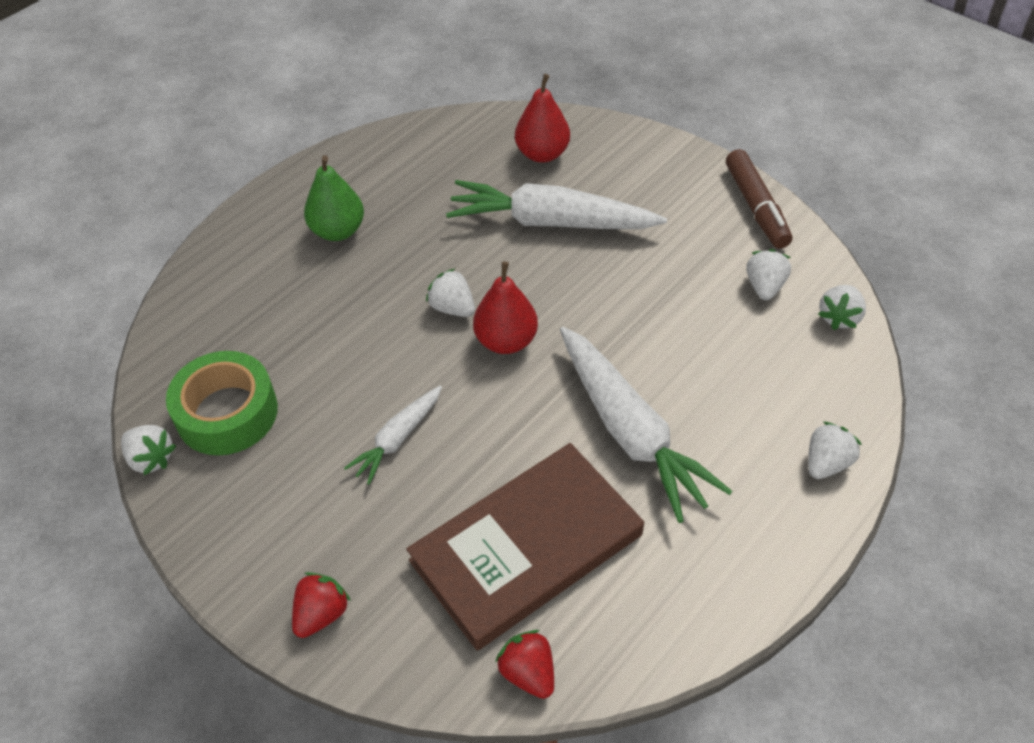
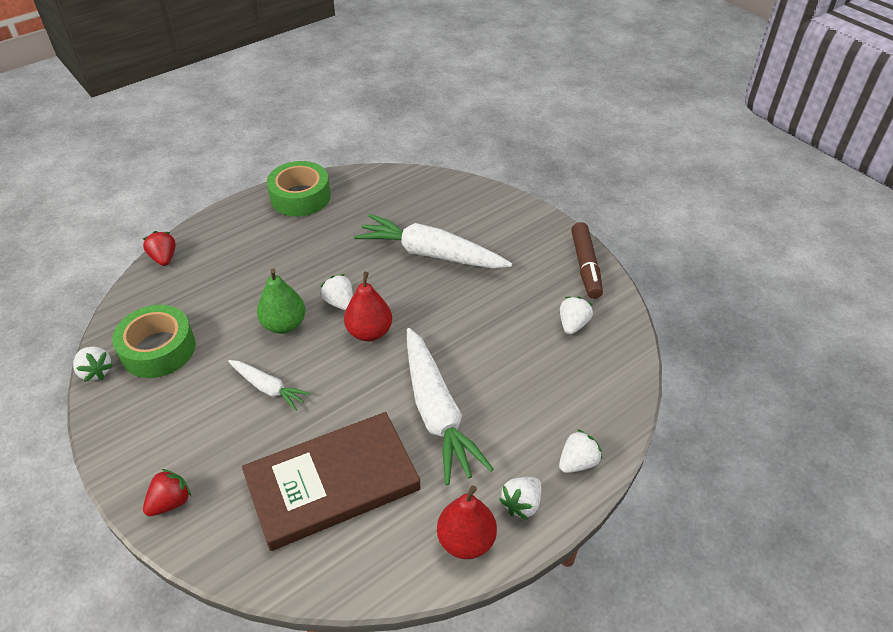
camera: 10 degrees right, 5 degrees down
(338, 231) = (279, 237): green pear -> green pear (284, 325)
(347, 170) = (300, 197): none -> green tape
(397, 439) = (268, 388): white carrot -> white carrot turned 105 degrees counterclockwise
(528, 673) = (301, 575): red strawberry -> red strawberry (164, 258)
(542, 154) = (441, 206): red pear -> red pear (466, 541)
(839, 317) = (622, 356): white strawberry -> white strawberry (521, 504)

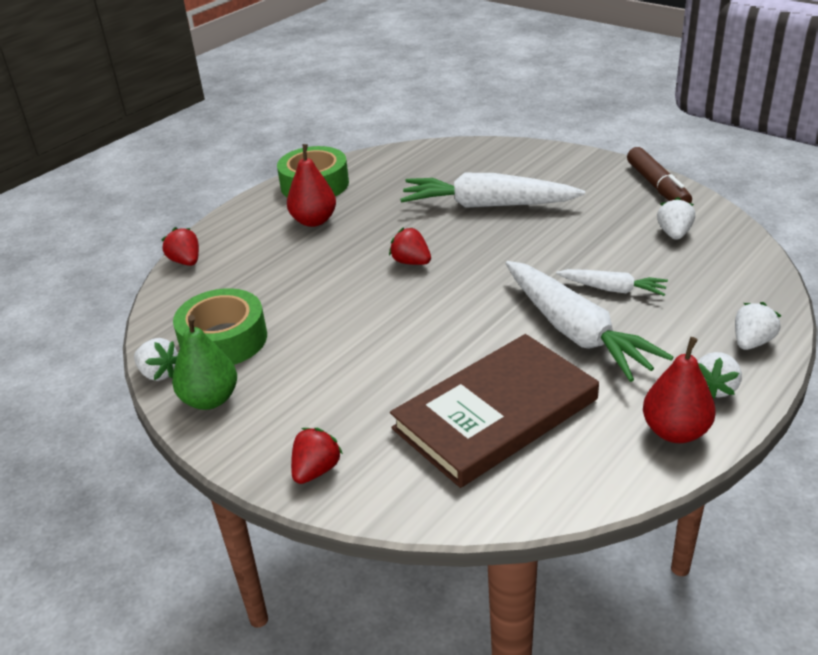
camera: 10 degrees left, 10 degrees down
(268, 388) = (373, 348): white carrot -> white carrot (612, 289)
(284, 325) = (359, 291): green pear -> green pear (210, 399)
(340, 303) = (411, 262): white strawberry -> red strawberry
(369, 332) = (459, 280): red pear -> red pear (314, 221)

